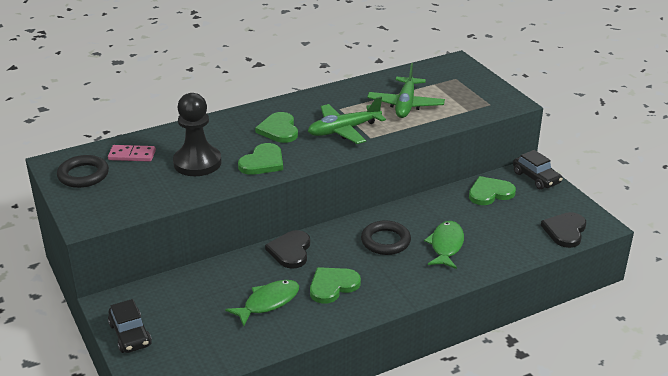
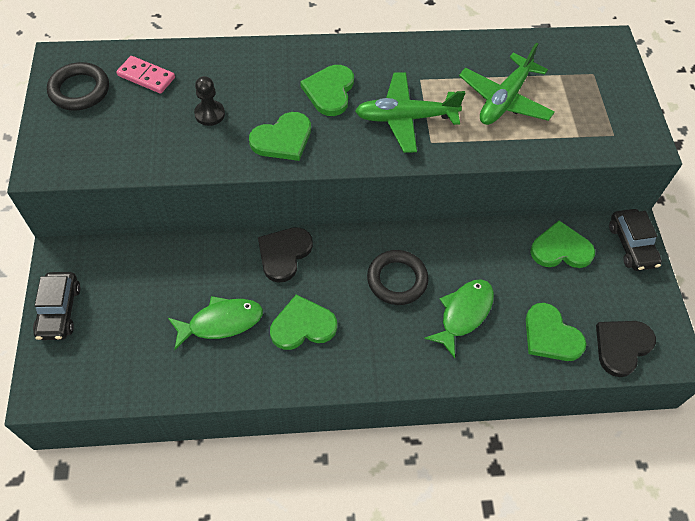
camera: 20 degrees right, 25 degrees up
(197, 163) = (210, 114): black pawn -> black pawn, size x0.51
(514, 239) = (551, 335): none -> green heart

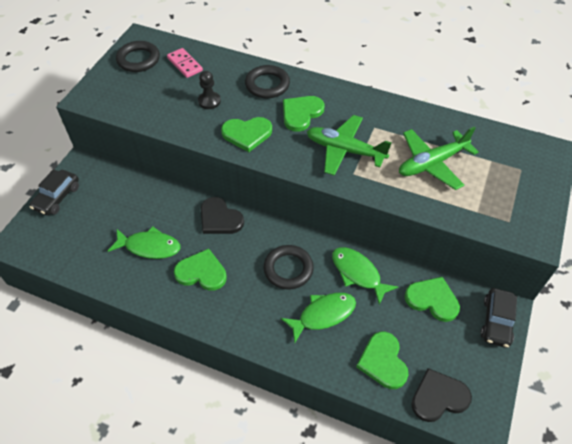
camera: 30 degrees right, 5 degrees down
(267, 69) = (267, 85): none -> black ring
(284, 254) = (220, 218): black heart -> black heart turned 105 degrees counterclockwise
(472, 253) = (358, 273): none -> green fish

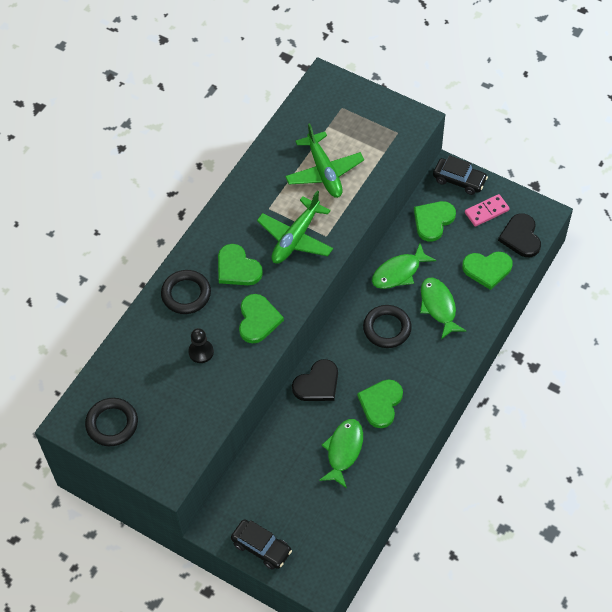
camera: 80 degrees left, 5 degrees up
(184, 64) = (132, 374): pink domino -> pink domino (486, 211)

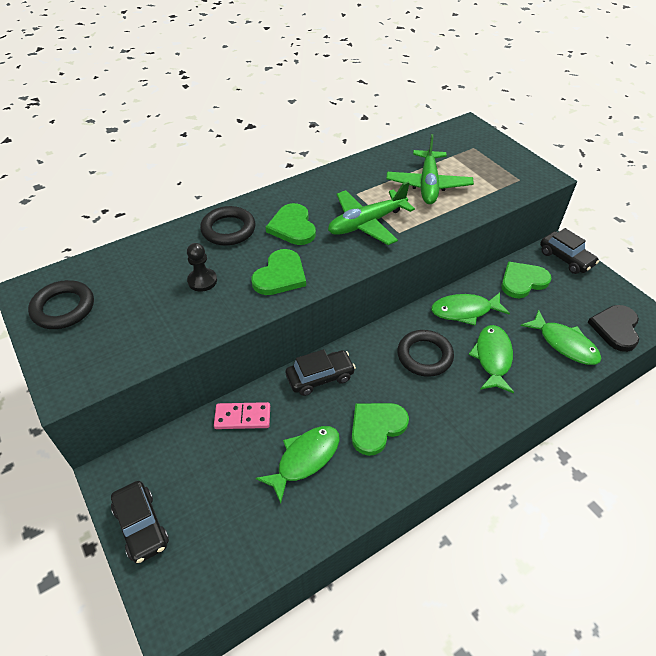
camera: 25 degrees right, 10 degrees down
(317, 383) = (320, 377): black heart -> black car
(486, 211) = (585, 293): pink domino -> pink domino (242, 417)
(487, 269) = (564, 344): green heart -> green fish

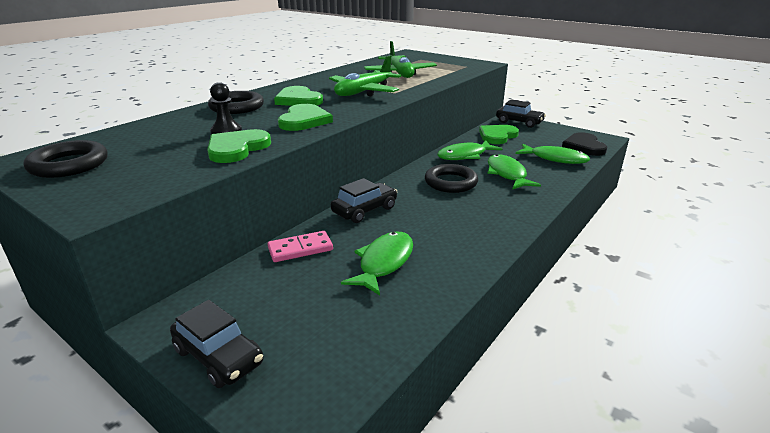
camera: 20 degrees left, 20 degrees down
(376, 427) = (439, 229): green heart -> green heart (237, 148)

